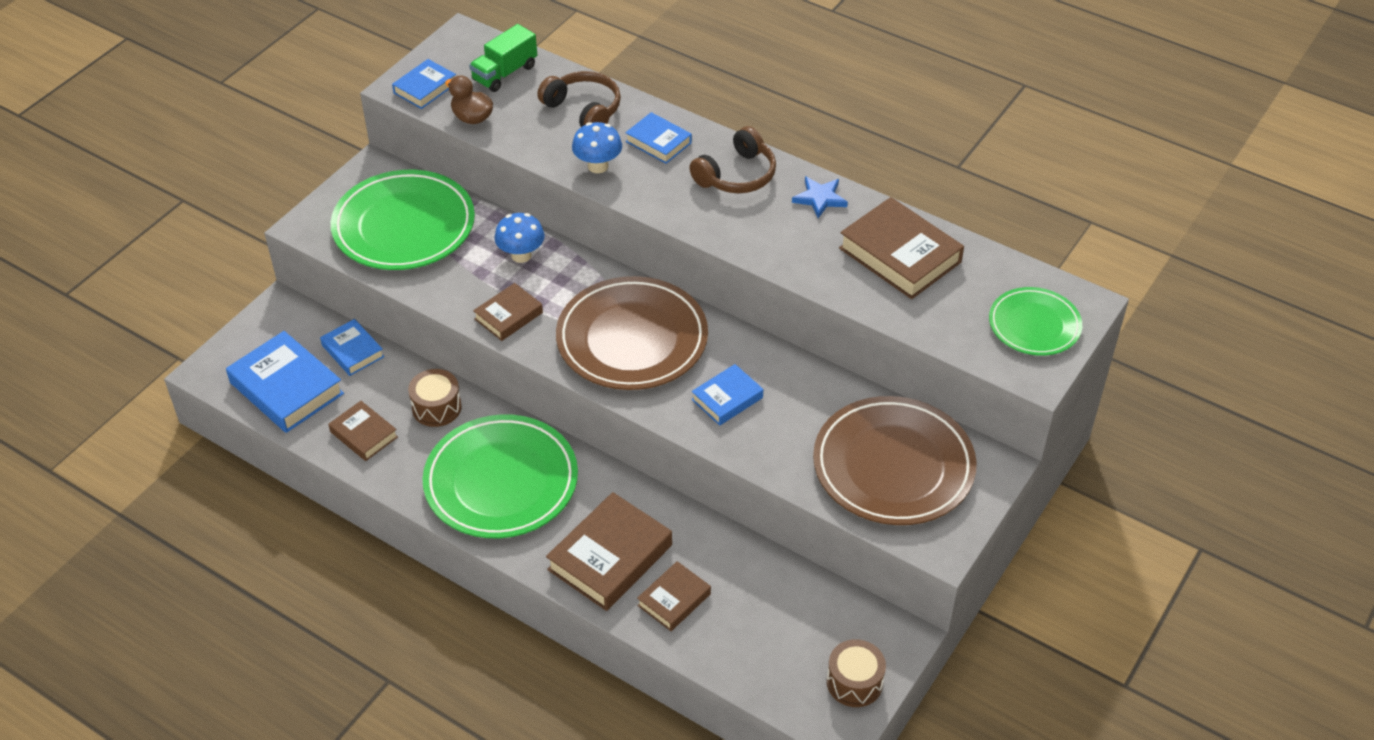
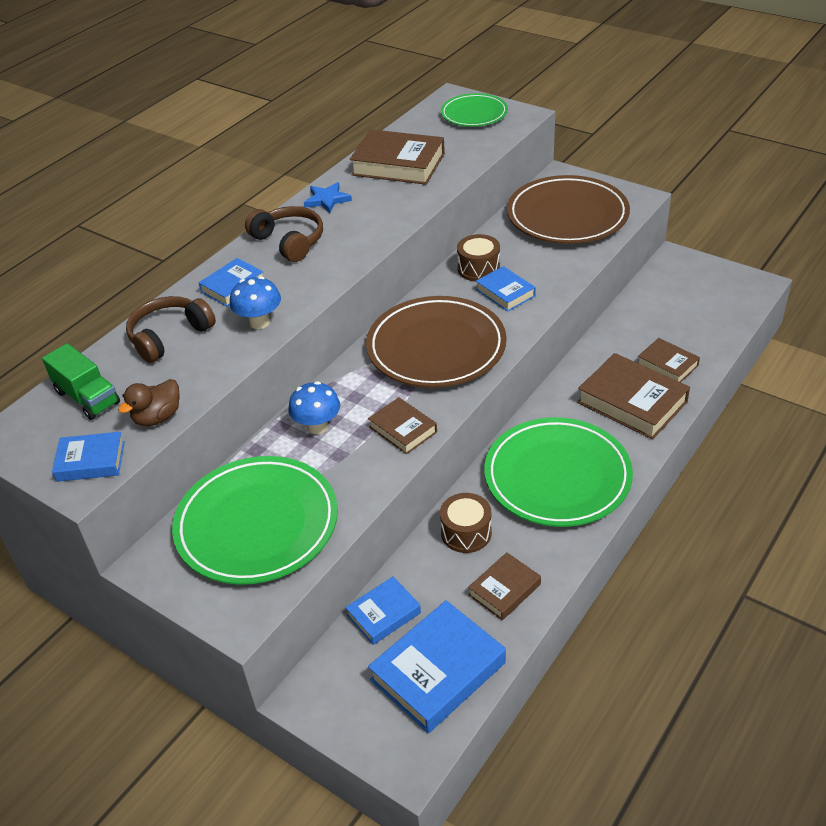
camera: 85 degrees left, 5 degrees down
(425, 88) = (91, 461): blue book -> blue book turned 45 degrees counterclockwise
(854, 682) = (719, 278): brown drum -> brown drum (478, 268)
(900, 255) = (398, 164): brown book -> brown book turned 60 degrees clockwise

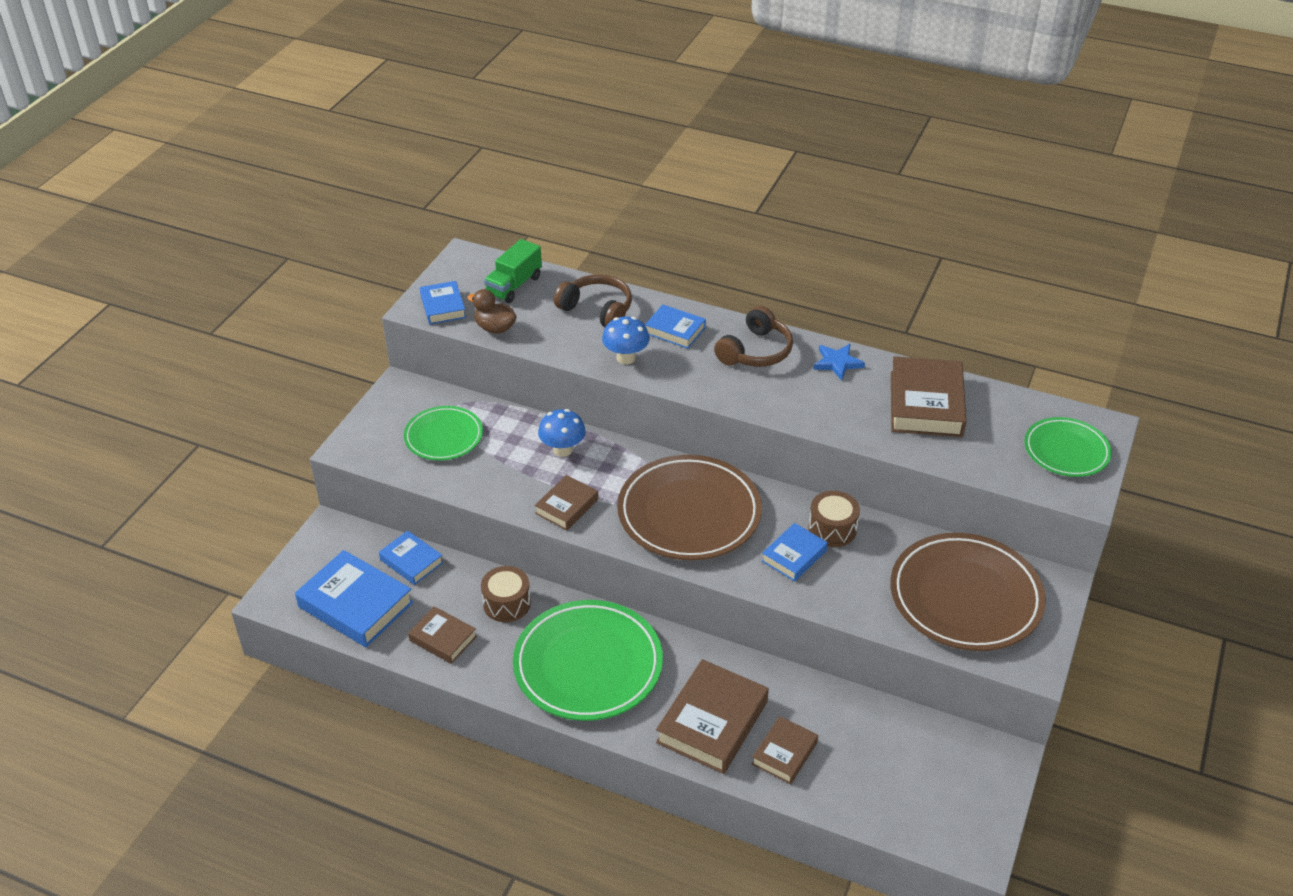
camera: 75 degrees right, 0 degrees up
(257, 524) = (444, 437): green plate -> green plate, size x0.58

